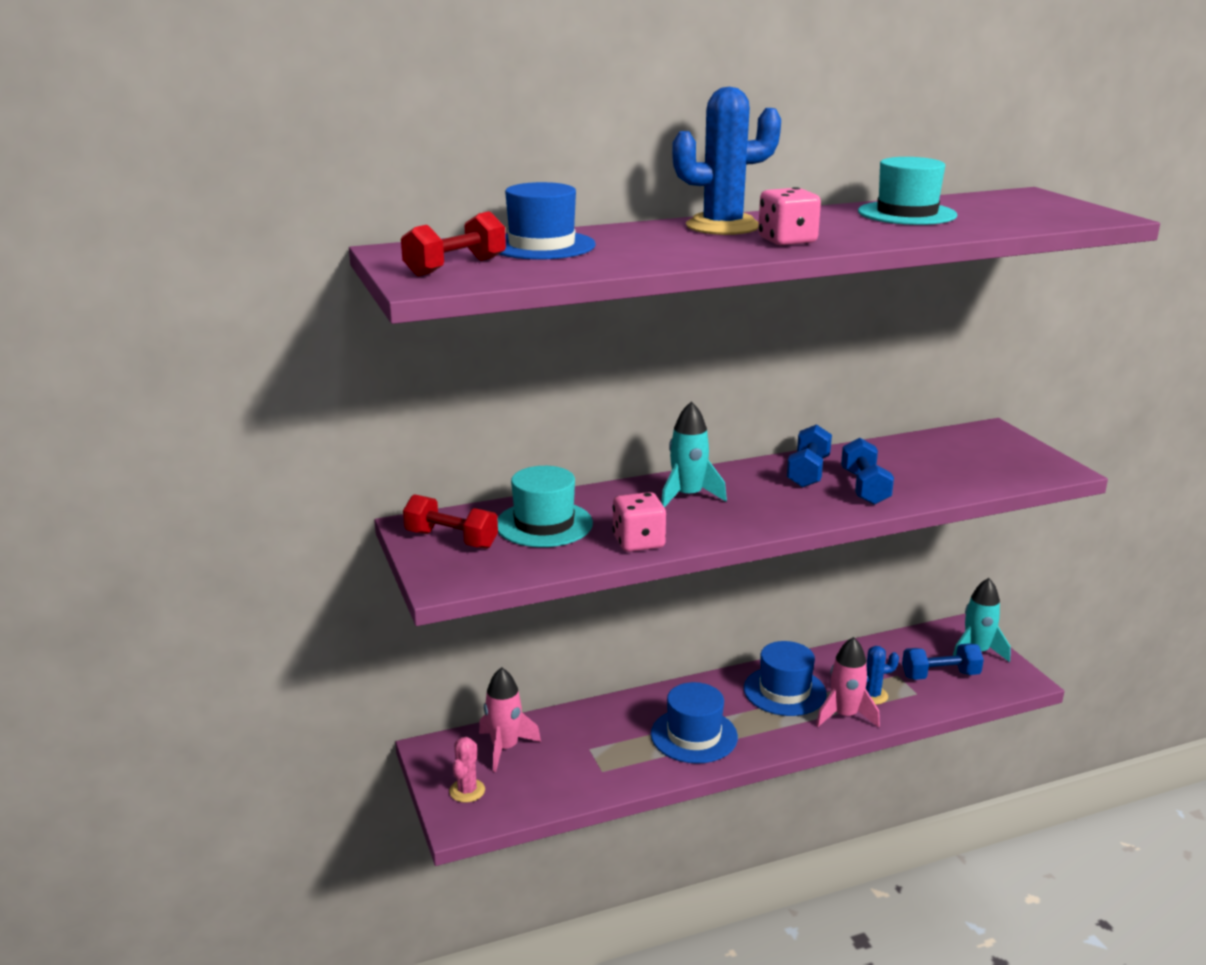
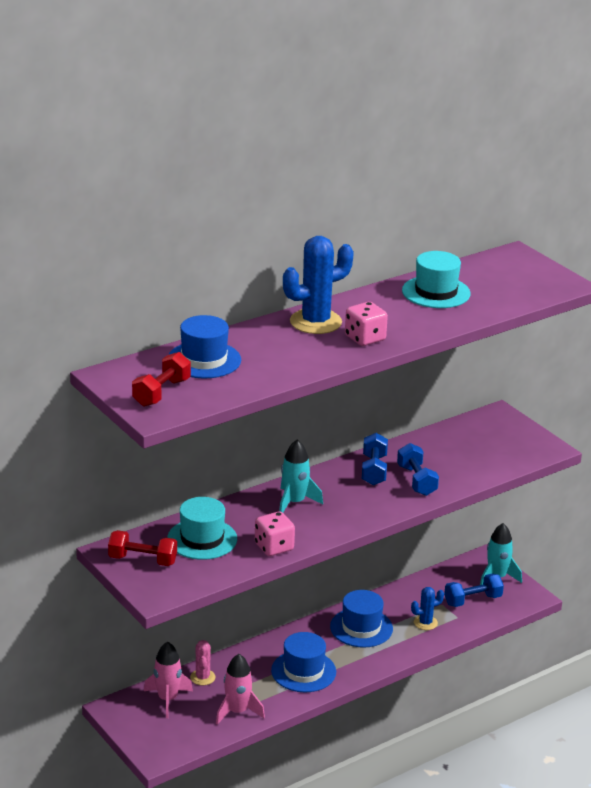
camera: 15 degrees left, 5 degrees up
(467, 791) = (153, 734): pink cactus -> pink cactus (202, 677)
(844, 715) = (409, 641): pink rocket -> pink rocket (237, 711)

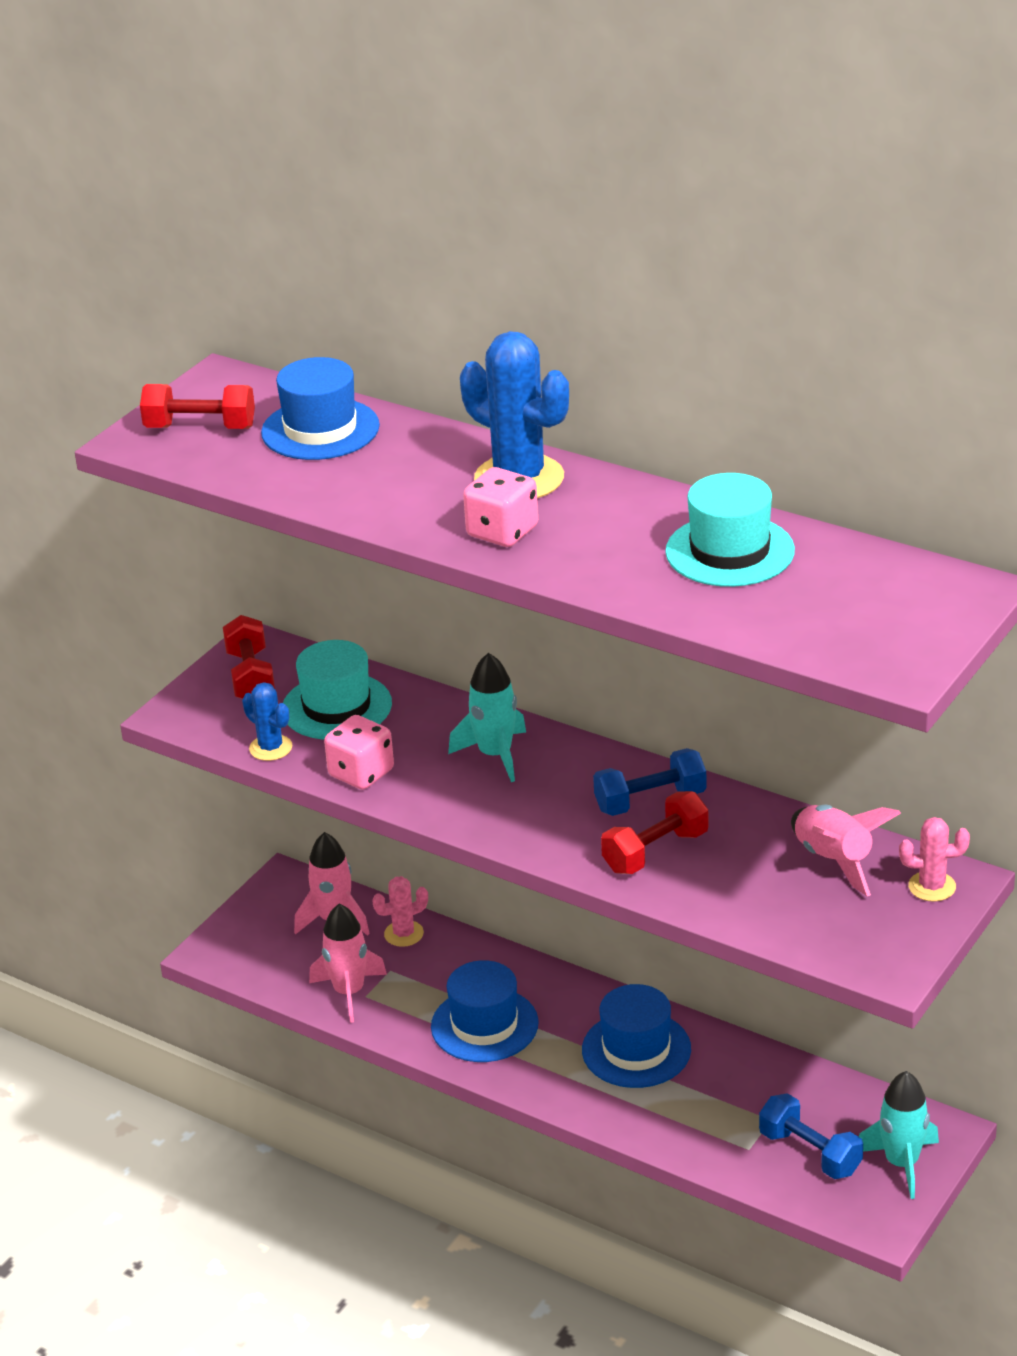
camera: 70 degrees right, 5 degrees up
(416, 480) = (655, 852): blue dumbbell -> red dumbbell
(425, 623) = (703, 1116): blue cactus -> blue cactus (270, 748)
(461, 437) = (834, 860): none -> pink rocket
(499, 421) = (932, 886): none -> pink cactus

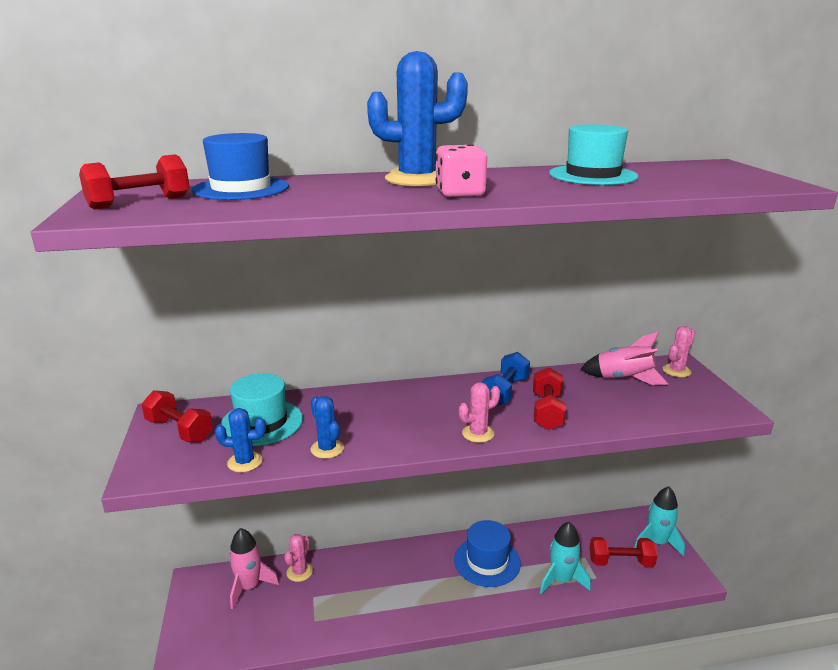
camera: 45 degrees left, 10 degrees down
(349, 992) = (302, 624): pink rocket -> none
(361, 773) = (327, 449): pink dice -> blue cactus
(484, 1025) = (399, 595): blue hat -> none
(495, 755) = (393, 406): turquoise rocket -> turquoise rocket (561, 580)
(534, 836) = (478, 433): none -> pink cactus
(810, 1153) = (620, 562): blue dumbbell -> red dumbbell

